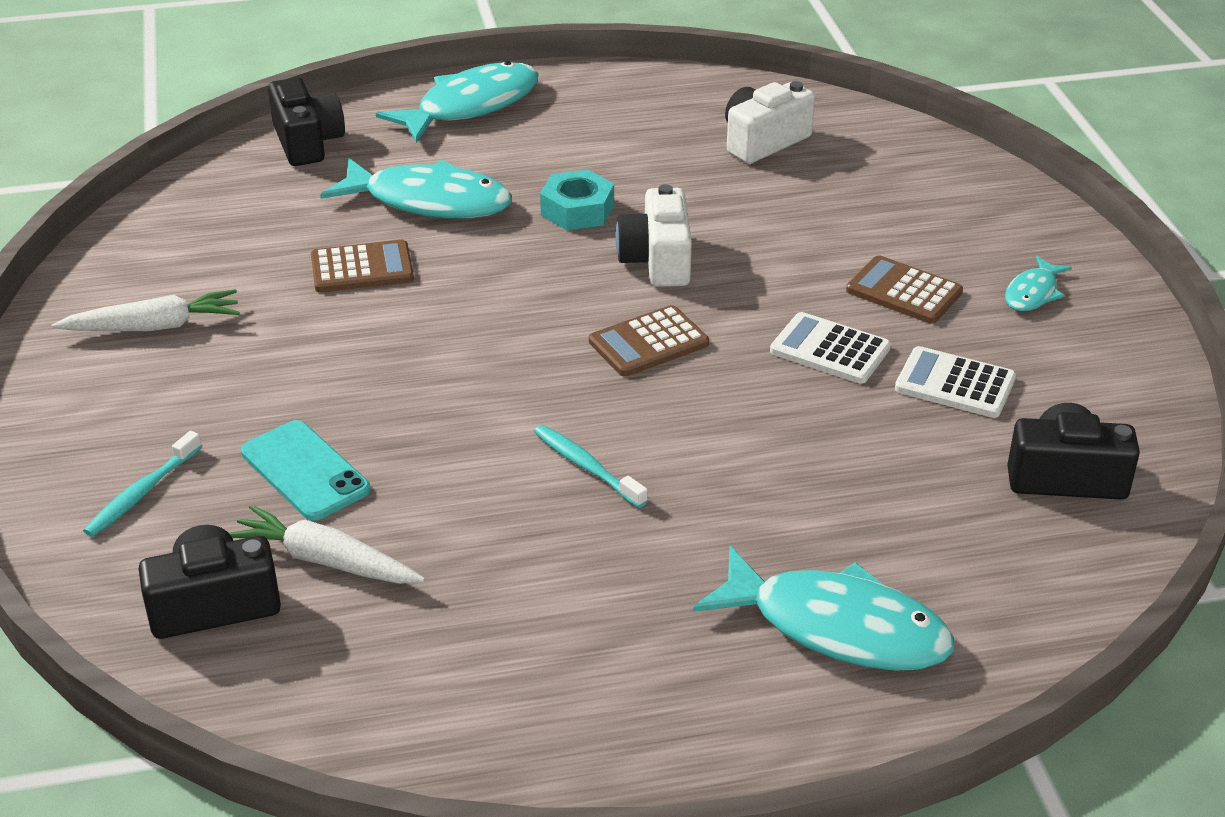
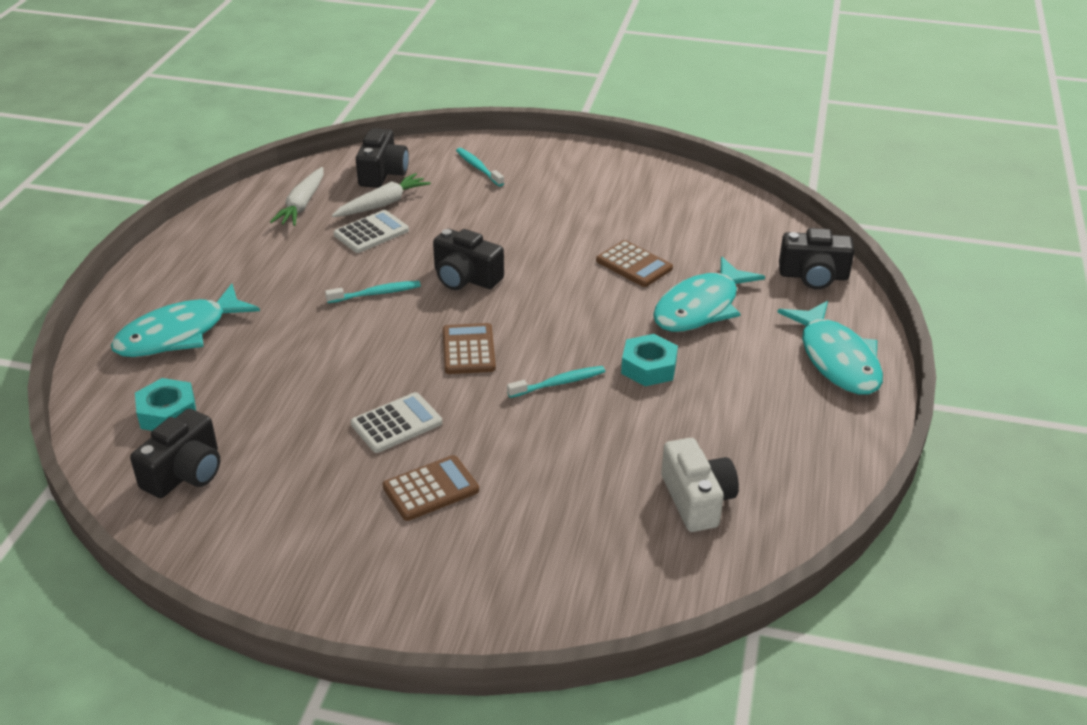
camera: 115 degrees right, 0 degrees up
(154, 327) = (621, 190): white carrot -> white carrot (302, 205)
(305, 471) = (454, 211): turquoise phone -> none
(362, 268) = (634, 265): brown calculator -> brown calculator turned 60 degrees counterclockwise
(489, 397) = (465, 278): none -> black camera
(657, 260) = (558, 383): white camera -> turquoise toothbrush
(955, 384) = (312, 466): white calculator -> white calculator (371, 232)
(993, 547) = (167, 413): none -> turquoise nut
(1033, 293) = (372, 561): turquoise fish -> none

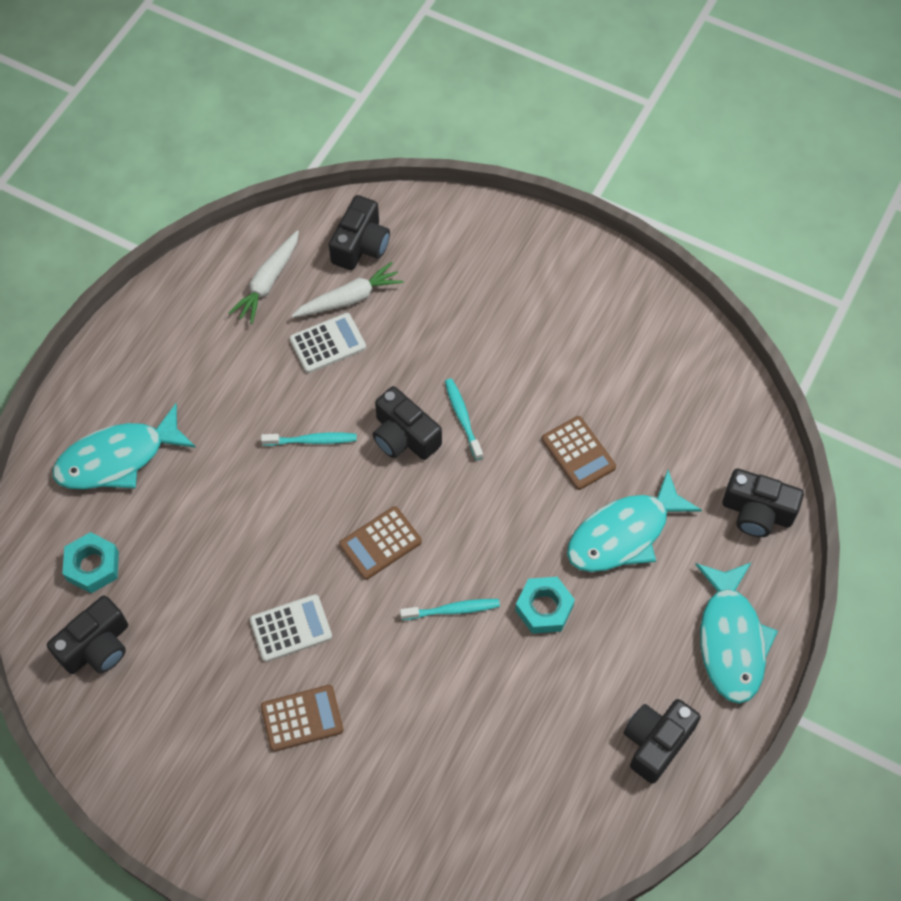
camera: 15 degrees right, 25 degrees up
(468, 350) = (380, 543): brown calculator -> brown calculator turned 135 degrees counterclockwise
(478, 168) = (463, 257): turquoise toothbrush -> turquoise toothbrush (463, 418)
(697, 500) = (531, 790): white camera -> none
(804, 441) = (656, 742): none -> black camera

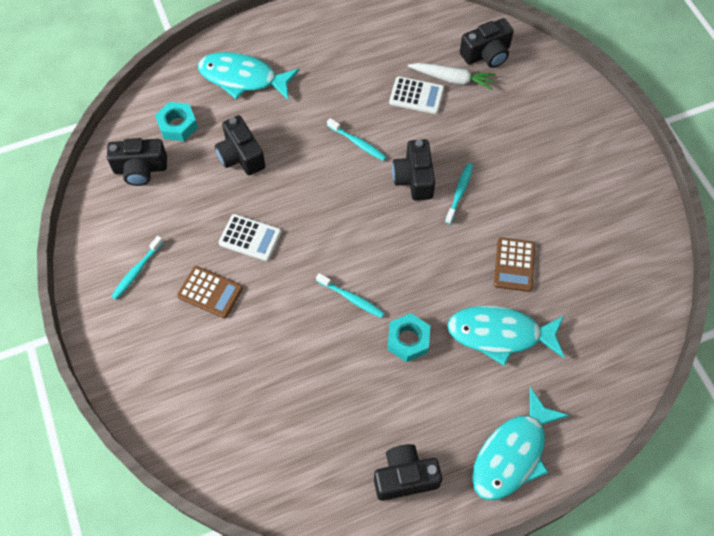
camera: 40 degrees right, 0 degrees up
(201, 758) = (137, 271): none -> turquoise toothbrush
(268, 282) = (412, 39): white carrot -> none
(380, 543) = (344, 228): brown calculator -> none
(757, 512) = (603, 388): black camera -> black camera (241, 156)

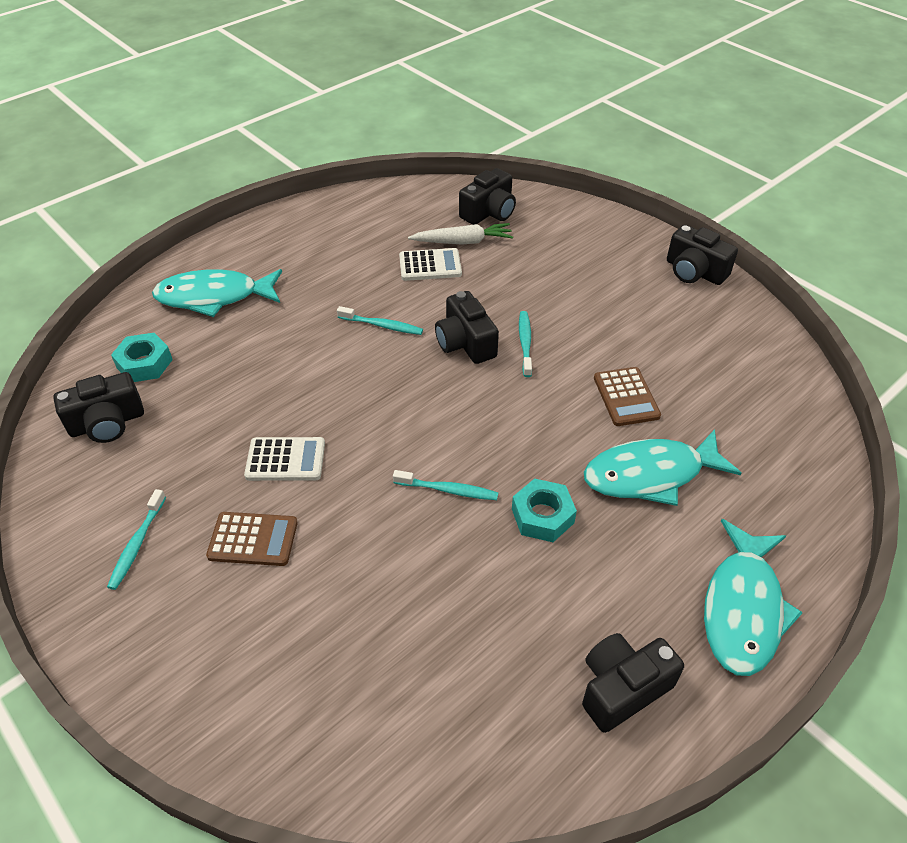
camera: 20 degrees left, 15 degrees down
(241, 156) = (240, 374): black camera -> black camera (694, 271)

